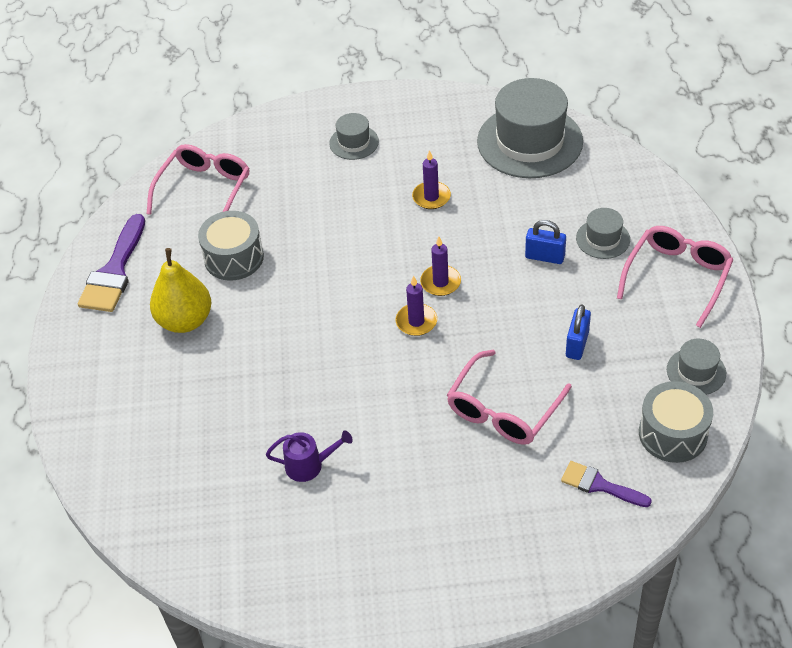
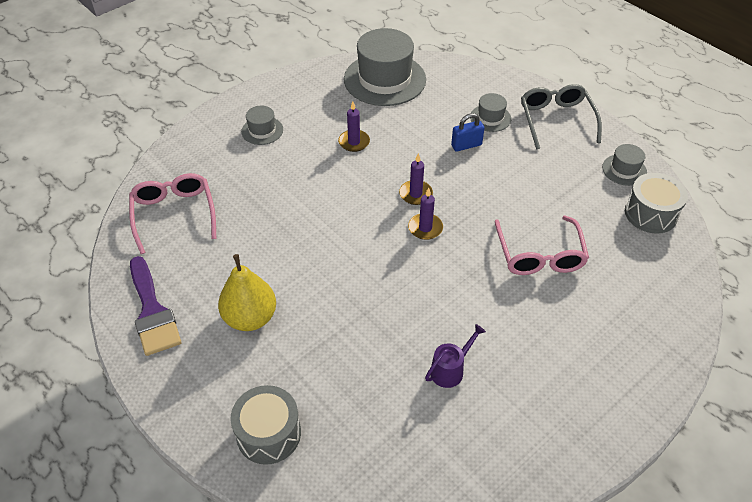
camera: 40 degrees left, 0 degrees up
(234, 258) = (246, 251): grey drum -> grey drum (268, 433)
(577, 344) = (541, 189): blue padlock -> none
(599, 485) = (644, 269): purple brush -> none
(677, 277) = (556, 120): pink glasses -> grey glasses

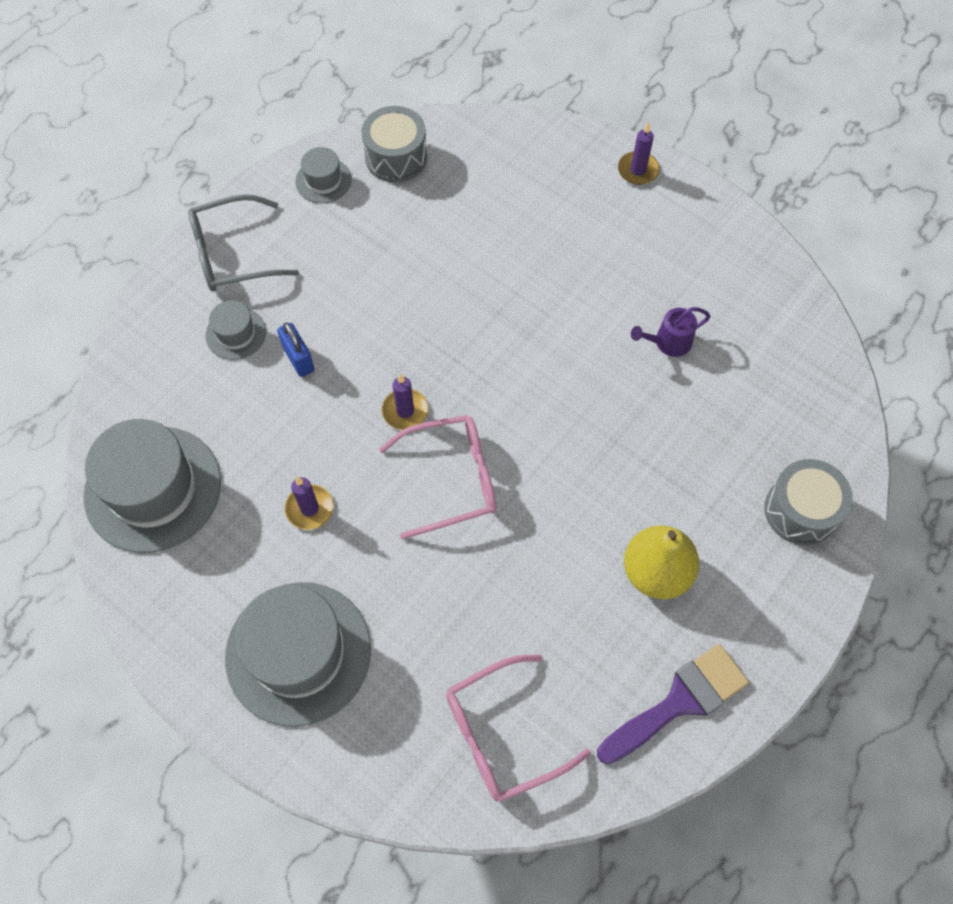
camera: 100 degrees left, 15 degrees up
(262, 130) = (298, 653): grey hat -> grey hat, size x2.10
(425, 228) = (464, 392): purple candle -> purple candle (638, 170)
(450, 369) = (668, 342): purple watering can -> purple watering can turned 60 degrees counterclockwise
(539, 255) = (484, 265): pink glasses -> pink glasses (451, 479)

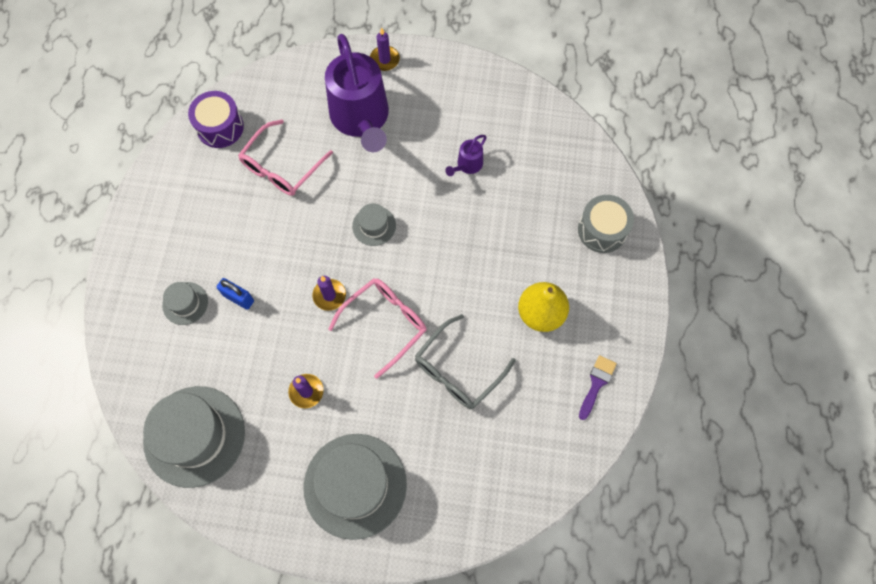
camera: 30 degrees left, 5 degrees up
(233, 254) = (148, 250): grey glasses -> grey glasses (458, 370)
(323, 180) = (180, 168): grey hat -> grey hat (374, 226)
(396, 157) = (220, 127): grey drum -> purple drum
(502, 734) = (507, 462): pink glasses -> pink glasses (282, 167)
(567, 225) = (361, 119): none -> purple watering can
(679, 701) = (596, 383): purple brush -> purple brush, size x0.60

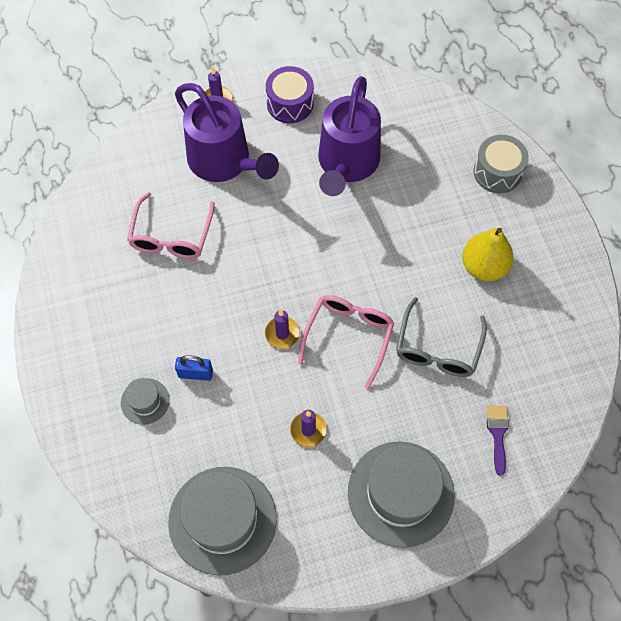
camera: 25 degrees left, 5 degrees down
(220, 127) = (89, 224): purple drum -> purple drum (290, 104)
(374, 226) = (289, 253): grey hat -> none
(467, 165) = (346, 164): purple watering can -> purple watering can, size x2.38
(596, 383) = (565, 306): purple brush -> purple brush (497, 434)

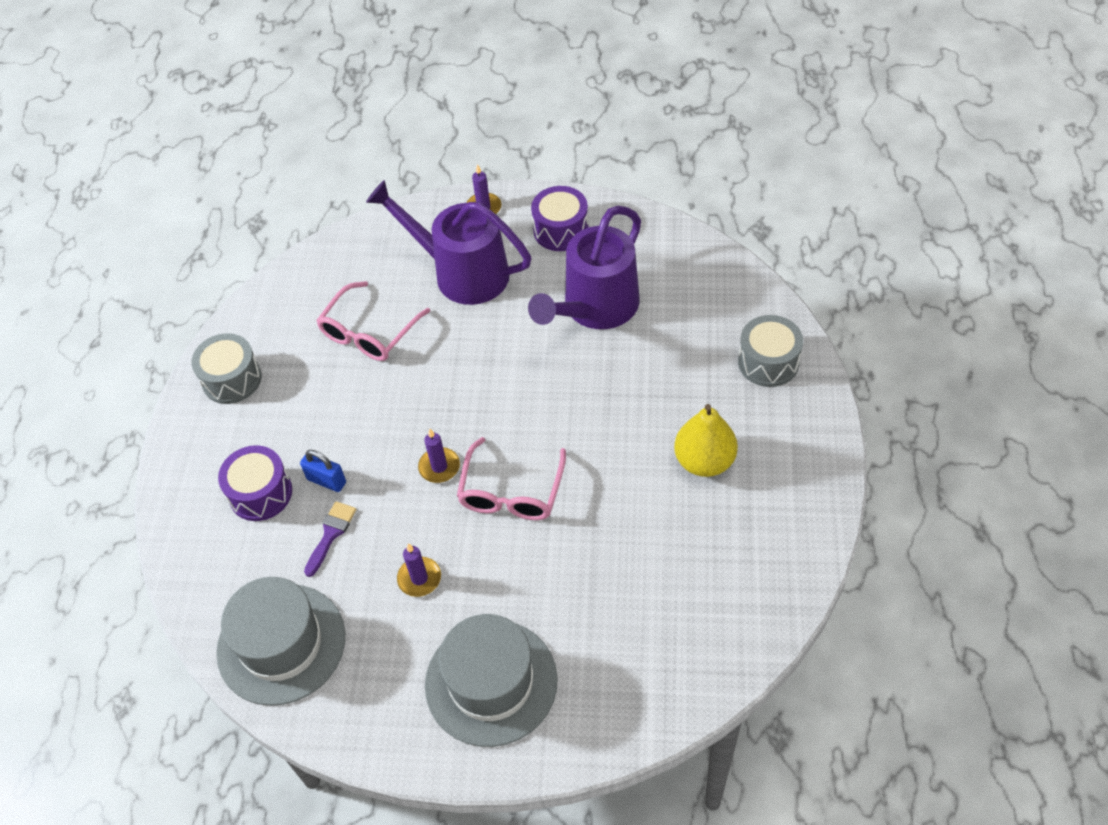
camera: 25 degrees right, 10 degrees down
(72, 311) = (232, 379): none -> grey drum
(145, 401) = (260, 493): grey hat -> purple drum
(224, 162) = (461, 272): purple watering can -> purple watering can turned 135 degrees clockwise
(348, 336) = (511, 491): pink glasses -> pink glasses turned 150 degrees clockwise
(438, 348) = (608, 535): grey glasses -> none
(497, 434) = (636, 652): purple brush -> purple brush (331, 534)

